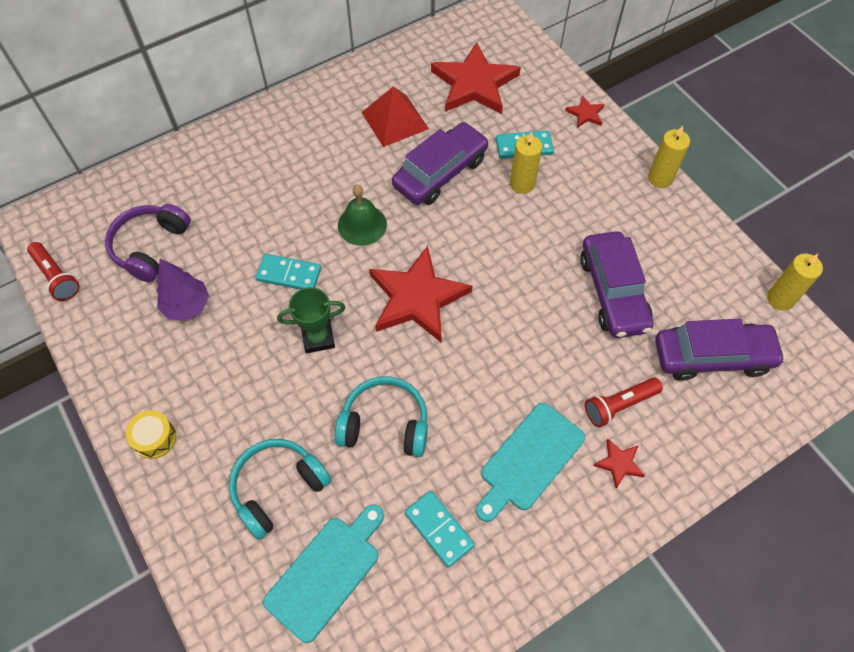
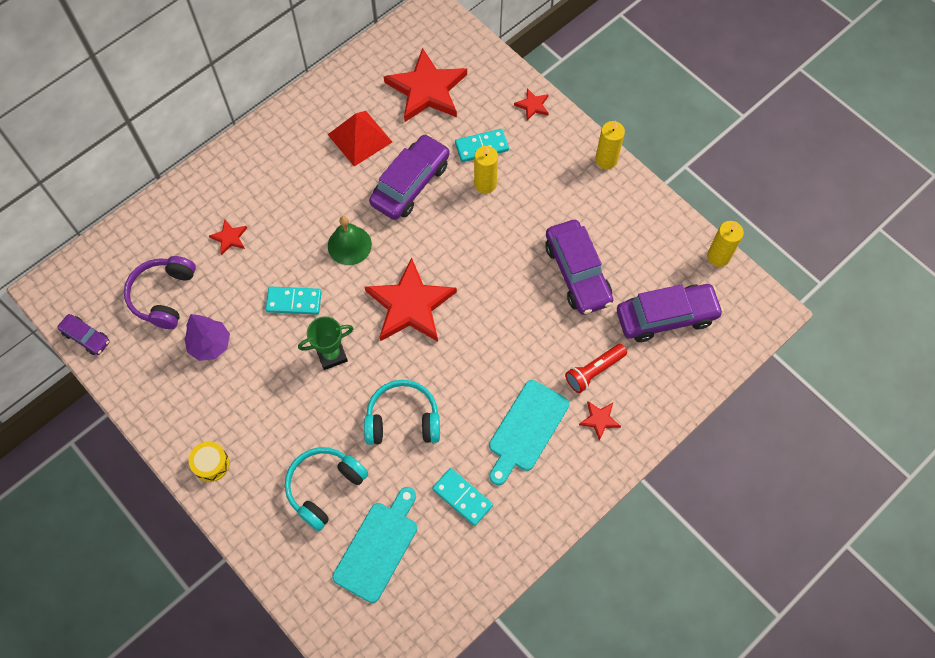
camera: 10 degrees left, 5 degrees up
(56, 277) = (86, 337): red flashlight -> purple car
(235, 198) = (229, 238): none -> red star

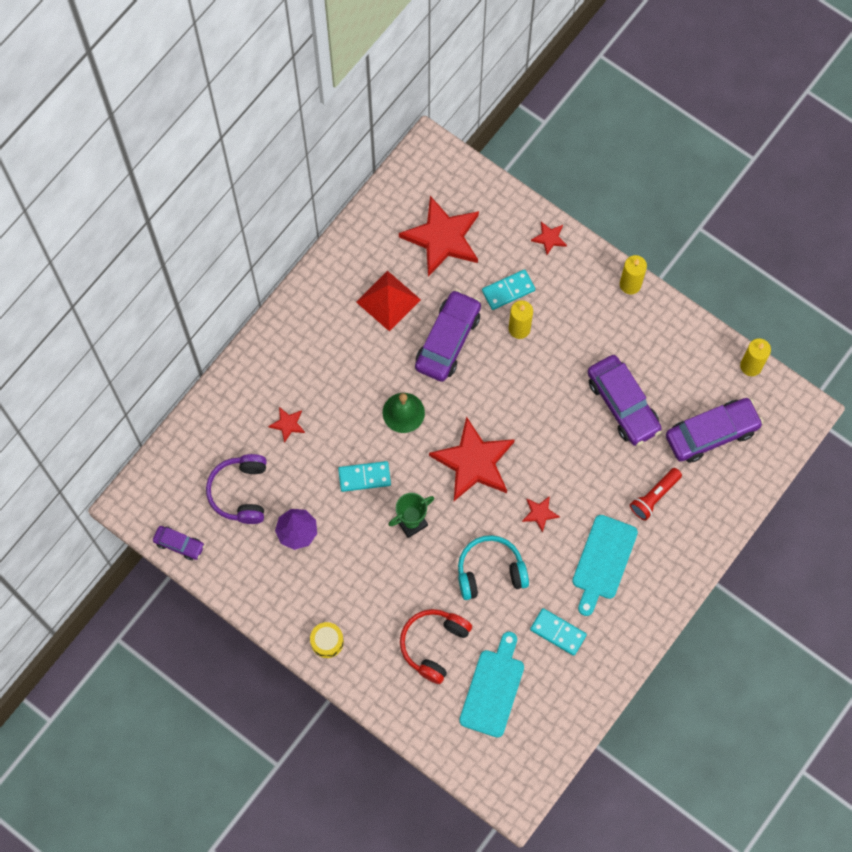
camera: 10 degrees left, 5 degrees up
(324, 487) = (434, 645): turquoise headphones -> red headphones
(599, 419) = (667, 541): red star -> red star (540, 513)

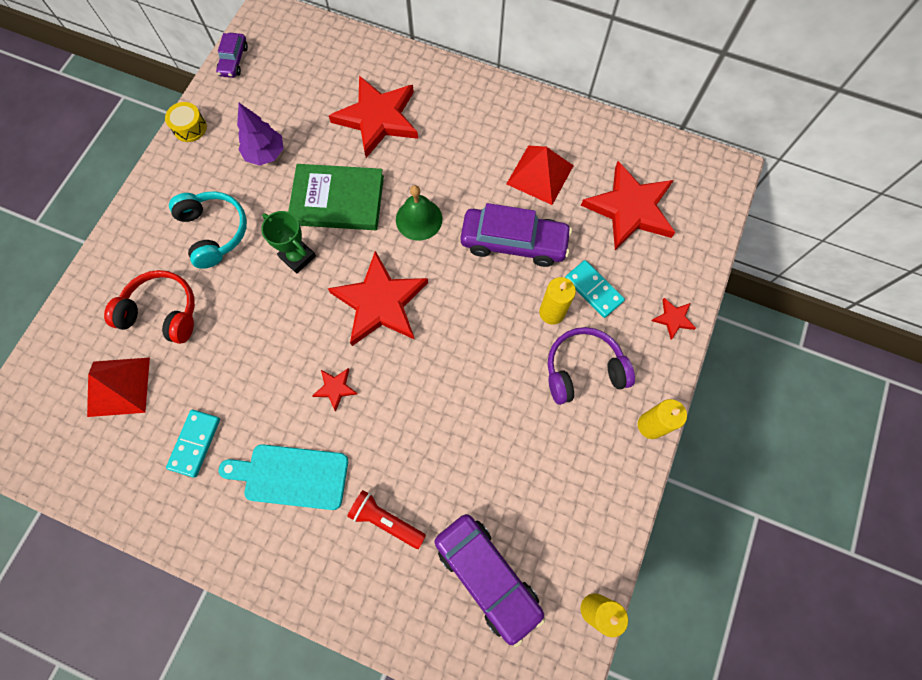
camera: 75 degrees right, 0 degrees up
(240, 492) = (297, 96): purple headphones -> purple headphones (583, 370)
(287, 424) = (377, 118): red star -> red star, size x2.32
(327, 641) = (153, 209): yellow drum -> yellow drum (190, 128)
(364, 477) = (337, 200): turquoise domino -> green book
(490, 571) = (256, 351): turquoise headphones -> turquoise headphones (214, 232)
(493, 689) = (119, 386): turquoise cutting board -> red pyramid
(622, 404) = (494, 453): purple car -> none

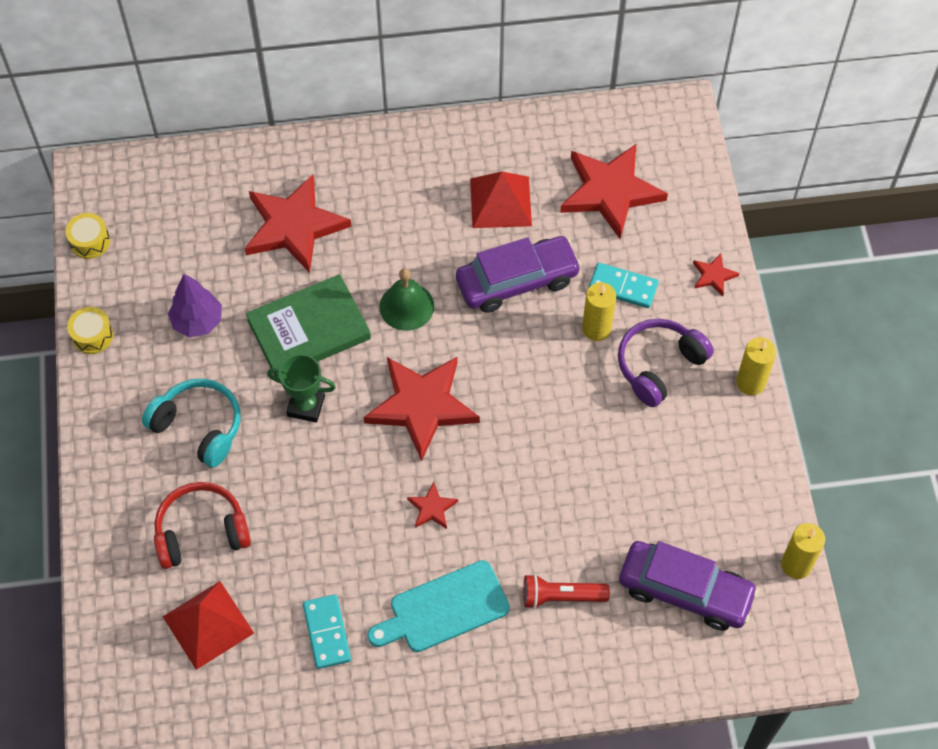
camera: 30 degrees left, 10 degrees down
(234, 60) = (90, 241): purple car -> yellow drum

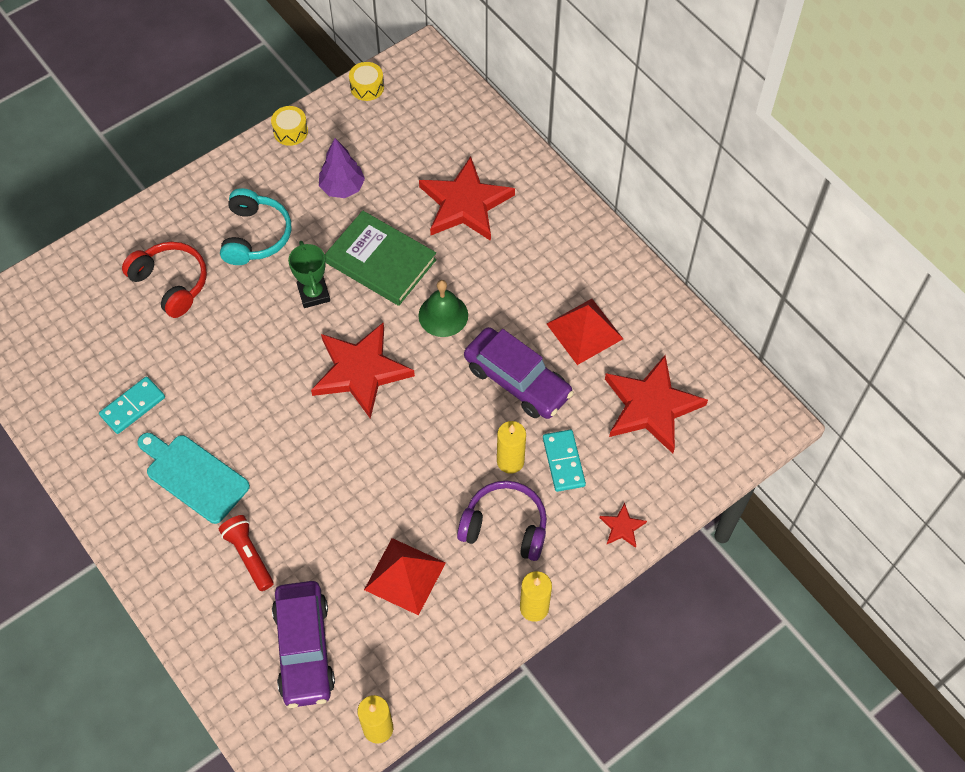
camera: 60 degrees right, 0 degrees up
(208, 624) = (100, 327): red pyramid -> red pyramid (405, 576)
(432, 508) = (275, 424): red star -> none

